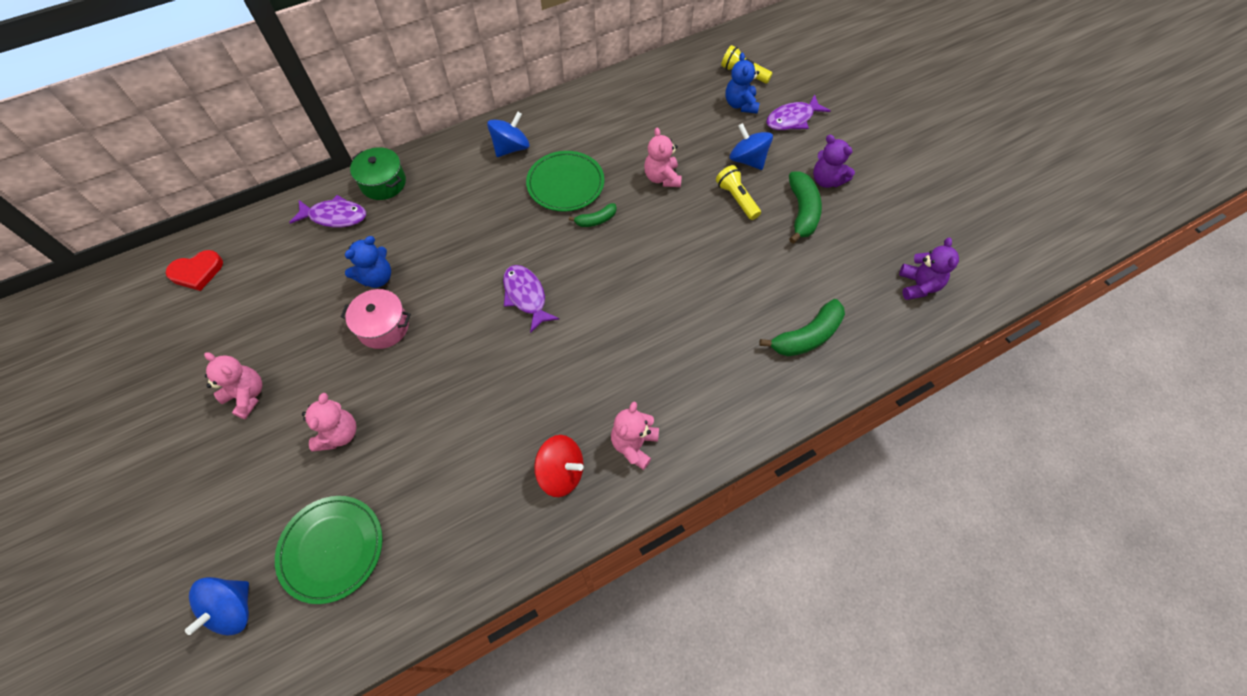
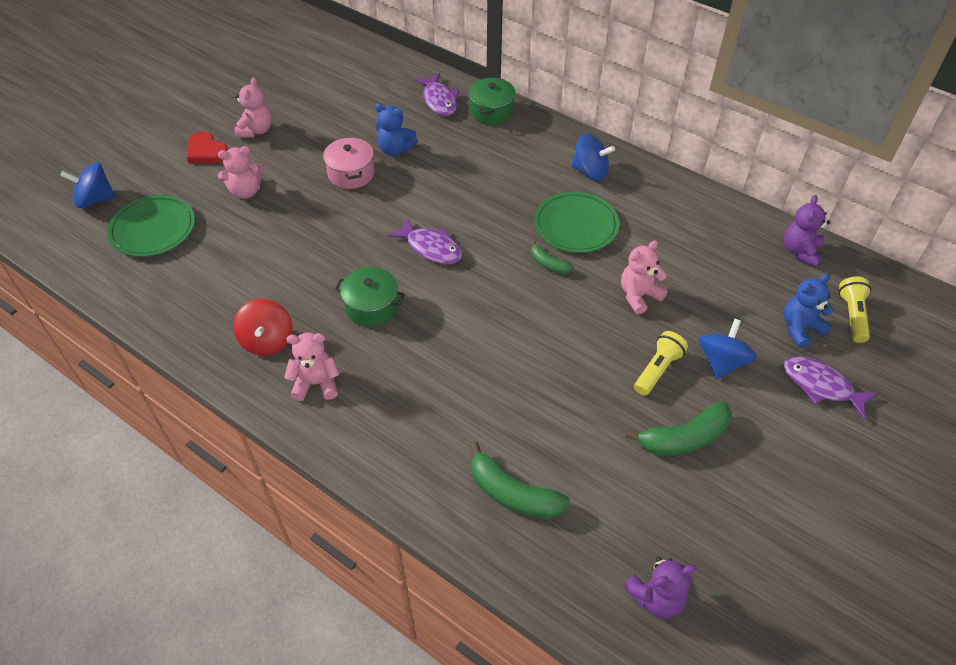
camera: 65 degrees right, 10 degrees down
(197, 272) = (345, 58): red heart -> red heart (206, 152)
(526, 296) = (431, 248): purple fish -> purple fish turned 90 degrees clockwise
(569, 368) = (372, 307): none -> green pot
(826, 180) = (751, 450): purple teddy bear -> purple teddy bear (800, 251)

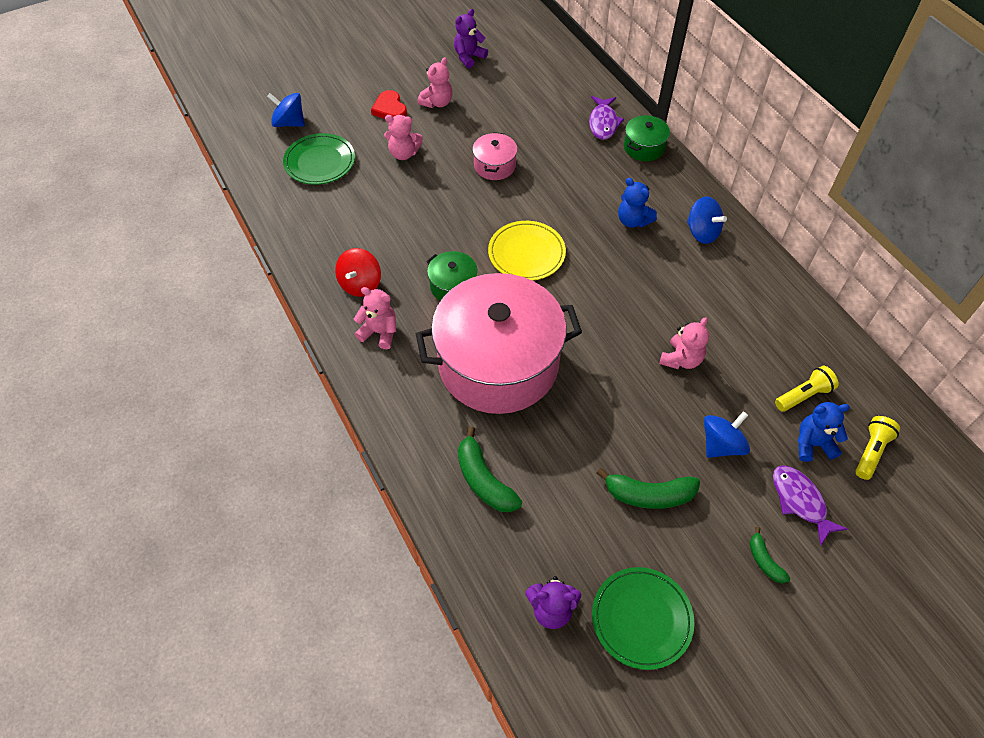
camera: 25 degrees right, 5 degrees up
(395, 149) = (542, 156): blue teddy bear -> blue teddy bear (633, 221)
(431, 248) = (526, 253): purple fish -> yellow plate
(462, 368) = (498, 363): none -> pink pot
(548, 264) = (617, 302): green banana -> green banana (764, 560)
(576, 225) = (661, 277): green plate -> green plate (641, 619)
(639, 296) = (681, 359): pink teddy bear -> pink teddy bear turned 135 degrees clockwise
(657, 370) = (660, 429): yellow flashlight -> yellow flashlight (803, 395)
(800, 251) = (857, 375): purple teddy bear -> purple teddy bear (469, 57)

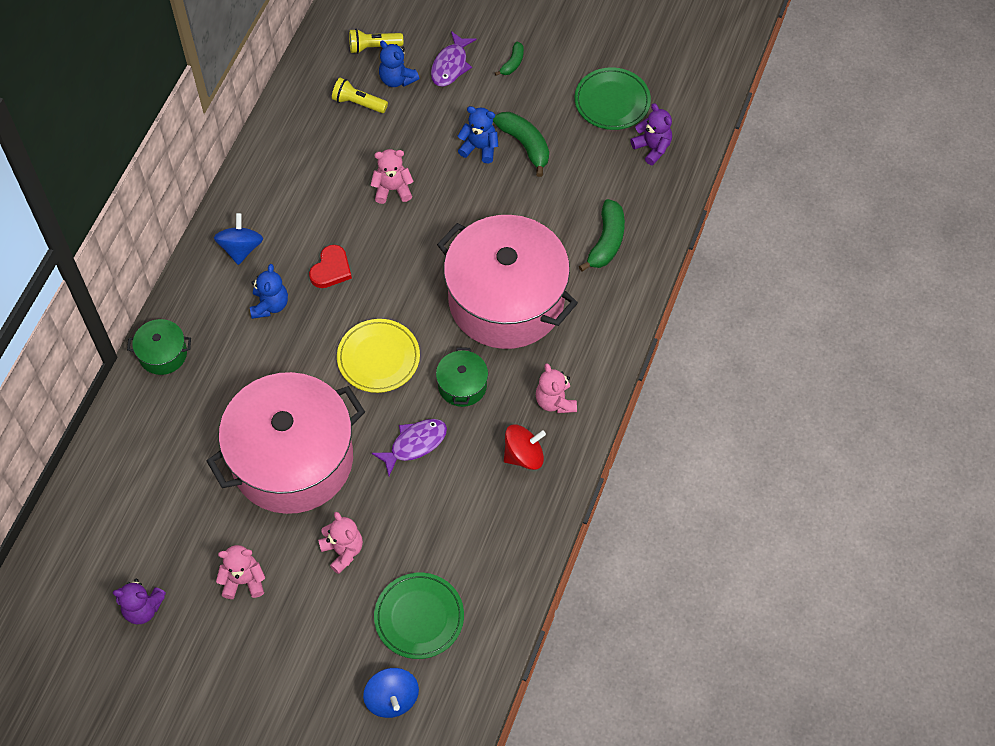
camera: 130 degrees left, 5 degrees up
(390, 109) = (290, 618): red heart -> red heart (331, 269)
(494, 166) = (292, 459): pink pot -> pink pot, size x2.43
(603, 123) = (153, 409): purple fish -> purple fish (415, 444)
(675, 455) = (479, 148): none -> blue teddy bear
(721, 445) = (446, 127): blue spinning top -> none

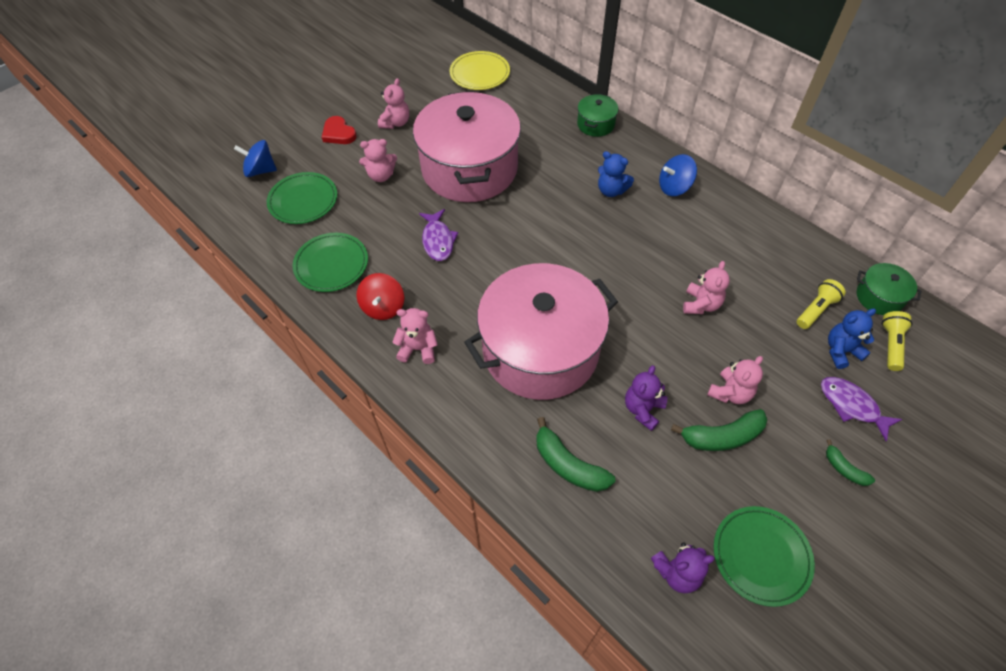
camera: 115 degrees right, 5 degrees down
(143, 608) = (410, 76): purple teddy bear -> purple teddy bear (643, 409)
(241, 248) = (674, 187): blue spinning top -> blue spinning top turned 135 degrees clockwise
(331, 269) = (629, 236): red heart -> red heart (338, 133)
(378, 358) = (528, 242): yellow plate -> yellow plate (479, 74)
(462, 385) = (472, 288): green pot -> green pot (879, 297)
(479, 148) = (730, 393): blue teddy bear -> pink teddy bear
(495, 534) = (331, 264): none -> green plate

